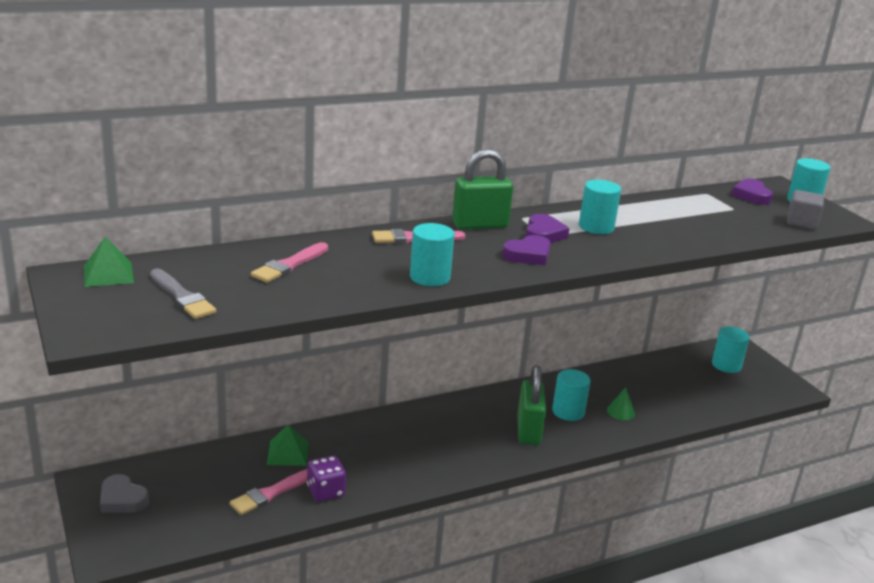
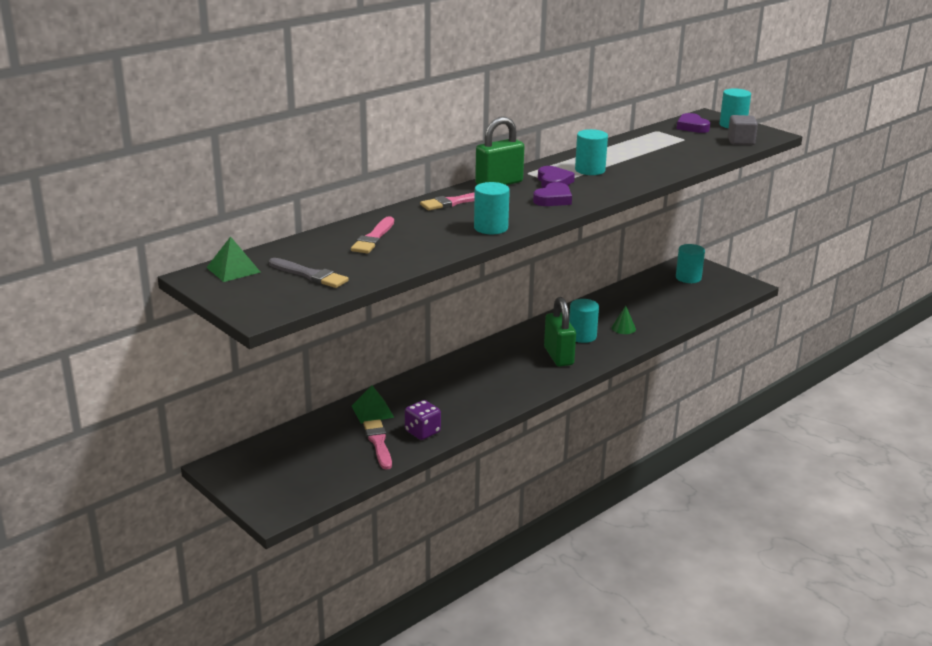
camera: 15 degrees left, 0 degrees up
(122, 499) = (256, 472): grey heart -> none
(270, 493) = (378, 443): pink brush -> pink brush turned 135 degrees clockwise

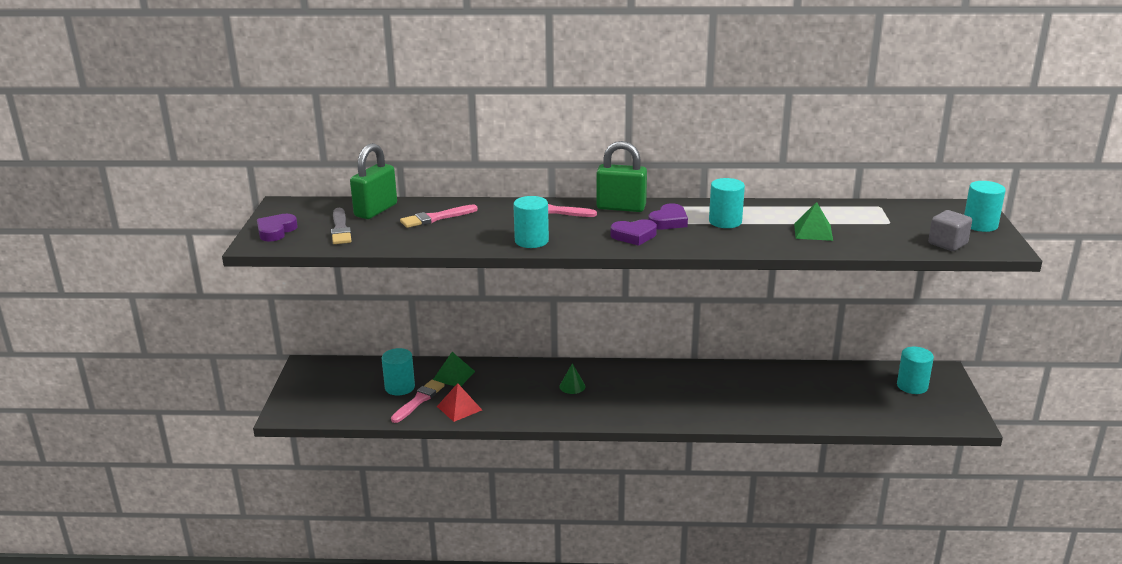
camera: 45 degrees right, 0 degrees up
(233, 269) = (309, 207): green pyramid -> green pyramid (813, 232)
(422, 432) = (459, 408): purple dice -> red pyramid
(558, 356) = (661, 400): green padlock -> green padlock (376, 210)
(582, 336) = (711, 393): turquoise cylinder -> turquoise cylinder (399, 387)
(623, 328) = (761, 403): green cone -> green cone (572, 386)
(692, 127) = (927, 213): purple heart -> purple heart (276, 231)

